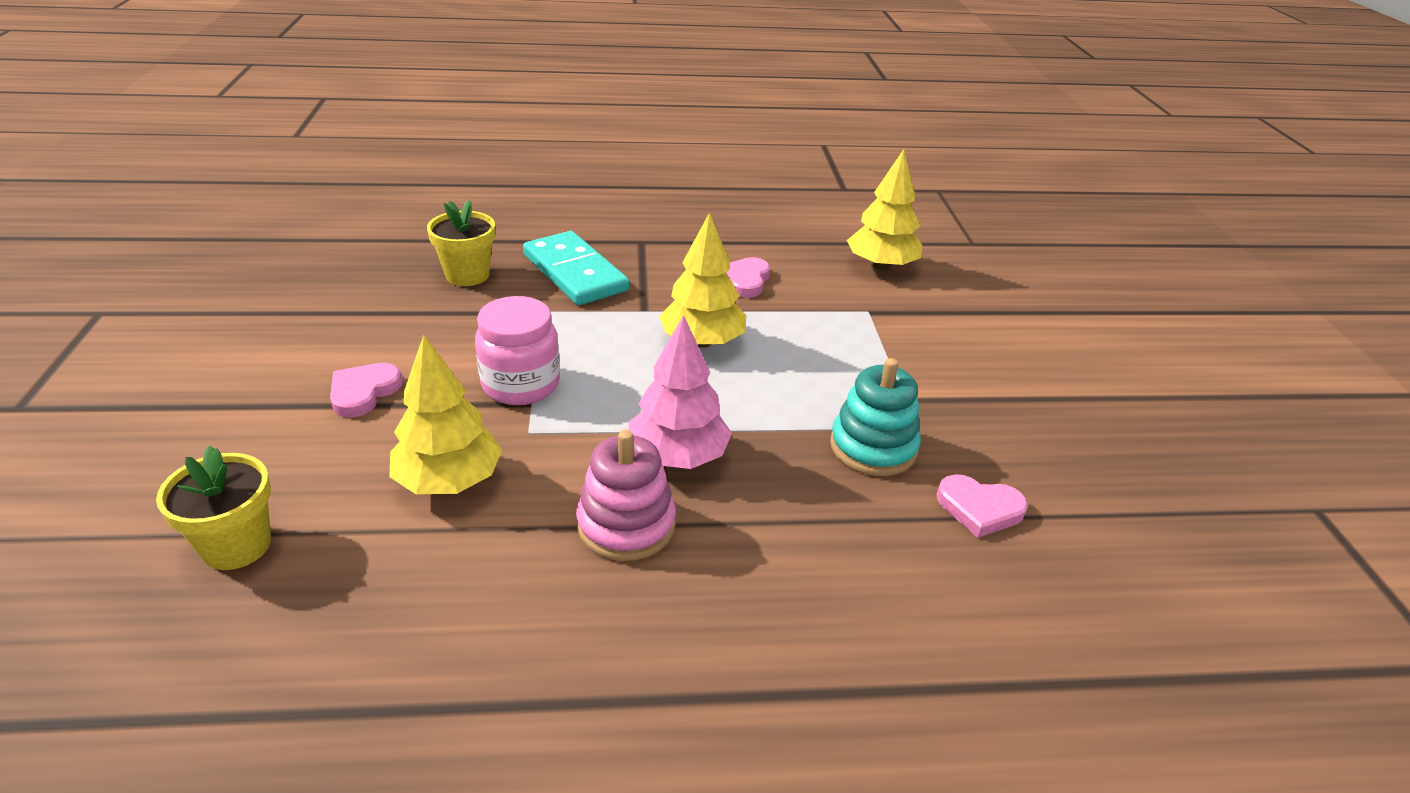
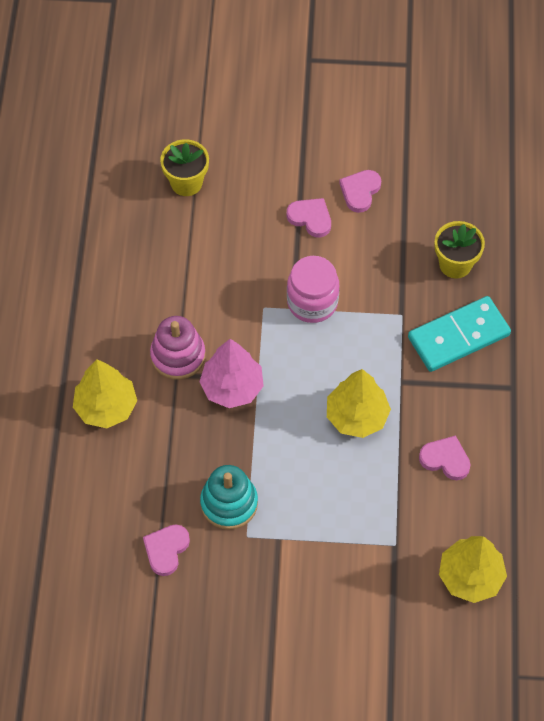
camera: 100 degrees right, 25 degrees up
(326, 348) = (360, 191): none -> pink heart
(449, 481) = (224, 269): yellow tree -> yellow tree (106, 407)

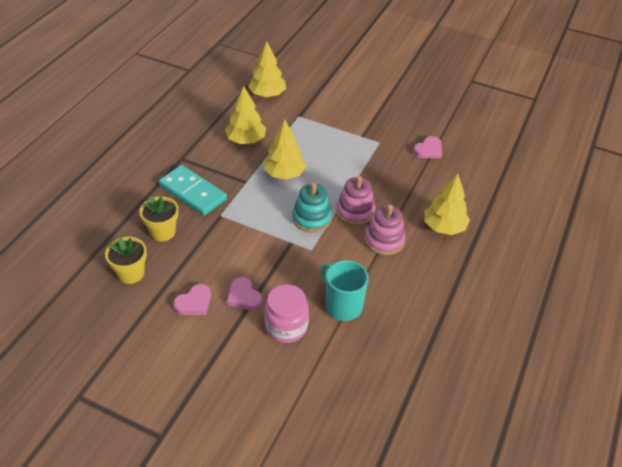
camera: 160 degrees left, 15 degrees down
(186, 182) = (328, 359): yellow flower pot -> yellow flower pot (131, 273)
(195, 247) = (342, 305): none -> turquoise mug
(229, 503) = (383, 158): turquoise stacking toy -> turquoise stacking toy (311, 218)
(232, 387) = (355, 212): pink tree -> pink stacking toy
(312, 302) = (275, 241): pink jar -> pink jar (286, 327)
(445, 459) = (246, 140): pink heart -> yellow tree
(458, 336) = (193, 192): turquoise domino -> turquoise domino turned 45 degrees clockwise

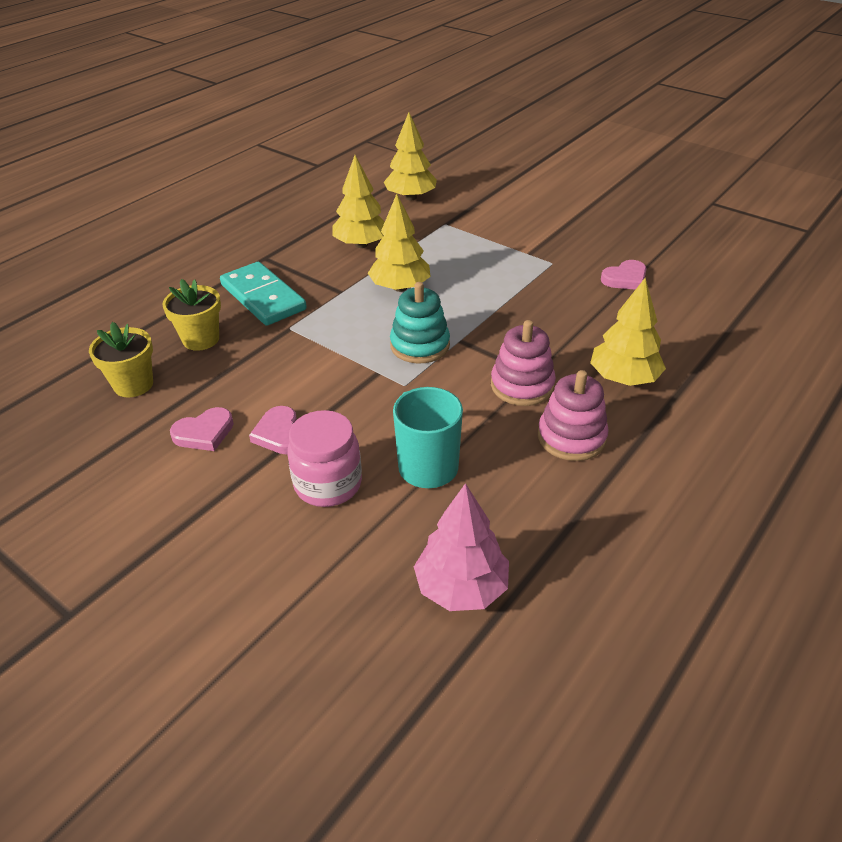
camera: 15 degrees right, 5 degrees down
(355, 212) = (488, 344): pink stacking toy -> pink stacking toy (571, 437)
(385, 380) = (461, 588): none -> pink tree

